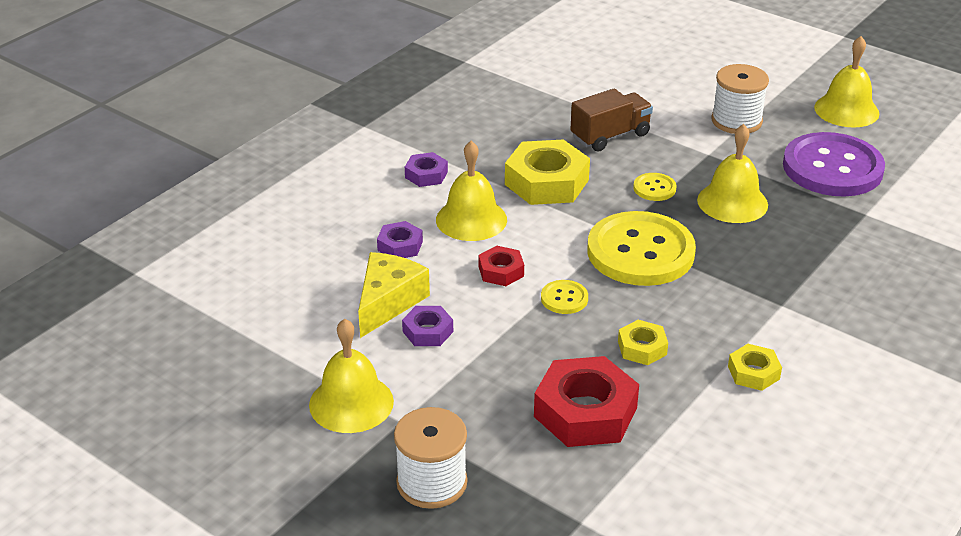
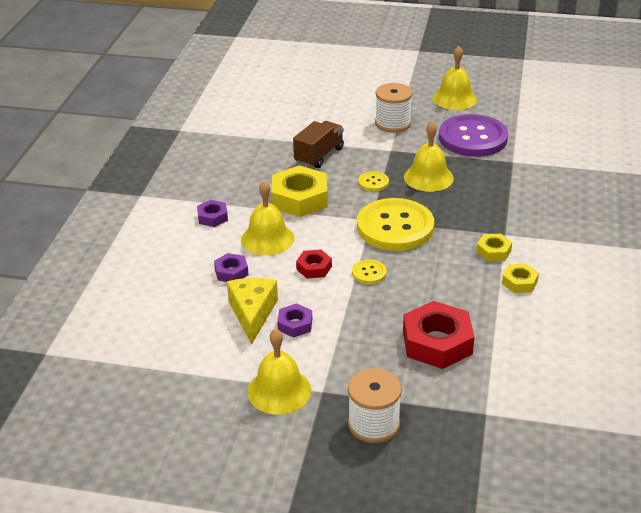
camera: 25 degrees left, 0 degrees up
(642, 348) = (441, 289): yellow nut -> yellow nut (493, 251)

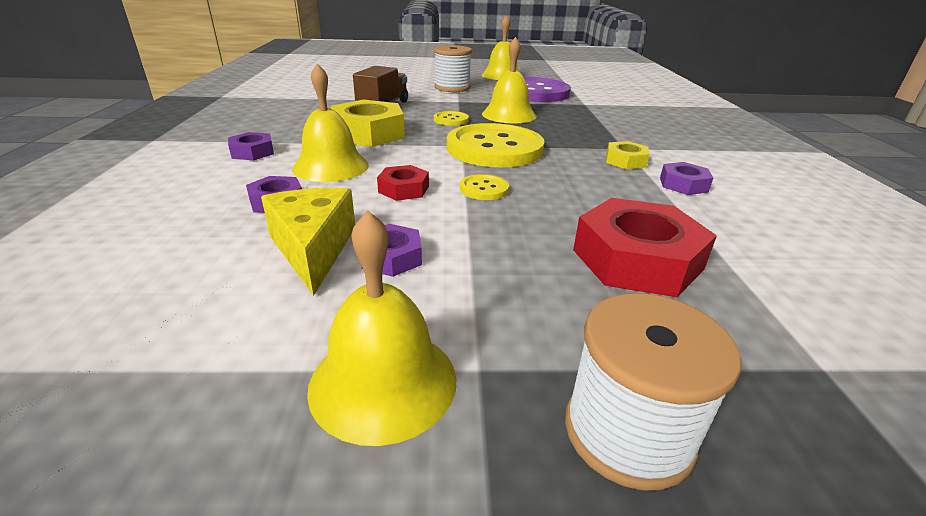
camera: 15 degrees left, 5 degrees down
(519, 282) = (683, 184): yellow nut -> purple nut

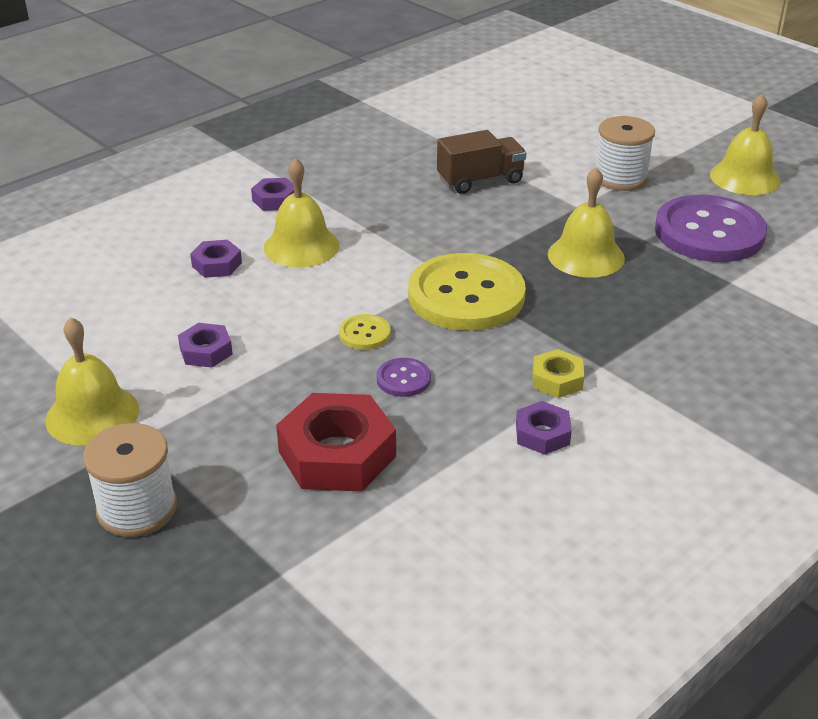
camera: 50 degrees right, 5 degrees up
(313, 248) = (179, 318): yellow cheese -> none
(368, 133) = (395, 218): yellow nut -> none
(404, 189) = (309, 300): red nut -> none
(451, 120) = (506, 234): yellow button -> none
(563, 198) = (403, 379): none -> purple button

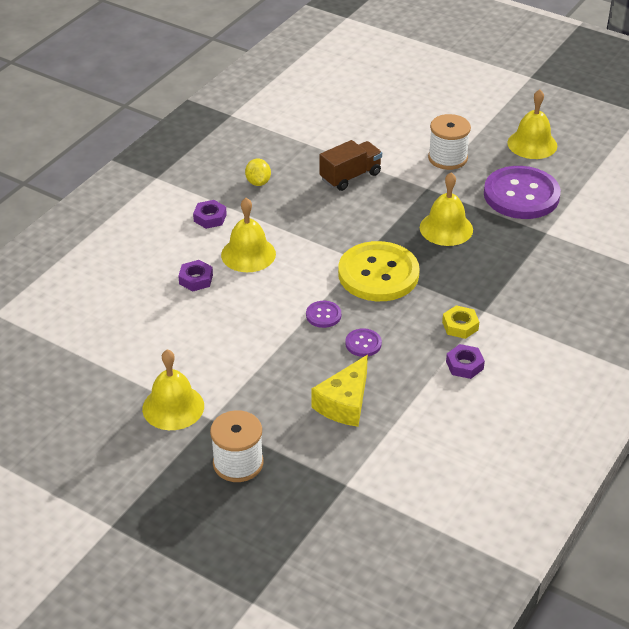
camera: 15 degrees left, 5 degrees up
(206, 351) = (224, 348): purple nut -> none
(337, 454) = (344, 403): red nut -> yellow cheese
(357, 171) = (258, 182): none -> yellow lemon
(364, 334) = (323, 315): yellow button -> purple button

